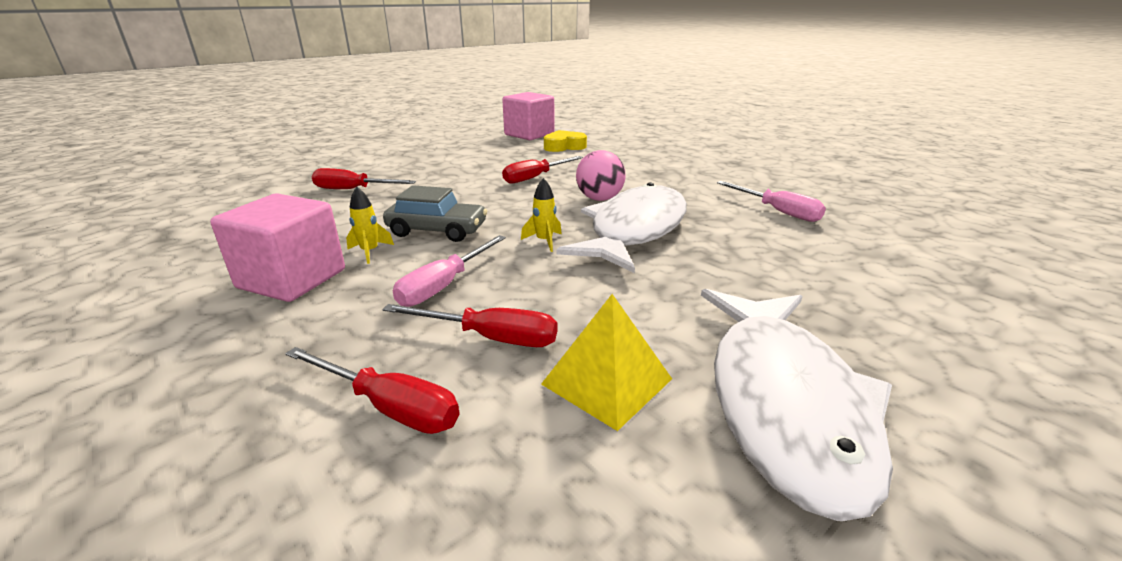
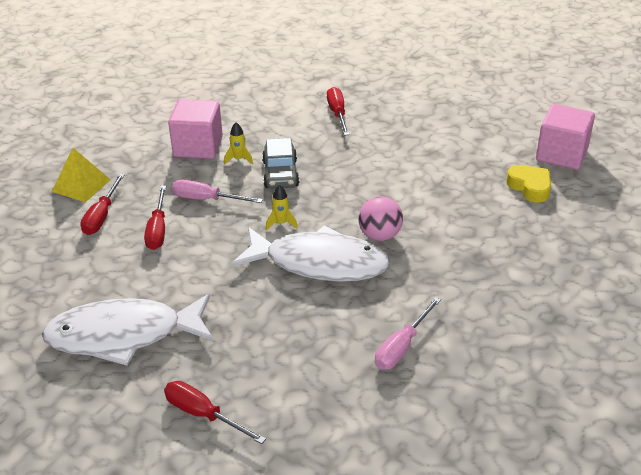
camera: 75 degrees right, 10 degrees up
(535, 177) = (415, 190): red screwdriver -> red screwdriver (203, 414)
(607, 381) = (130, 275): yellow pyramid -> yellow pyramid (81, 185)

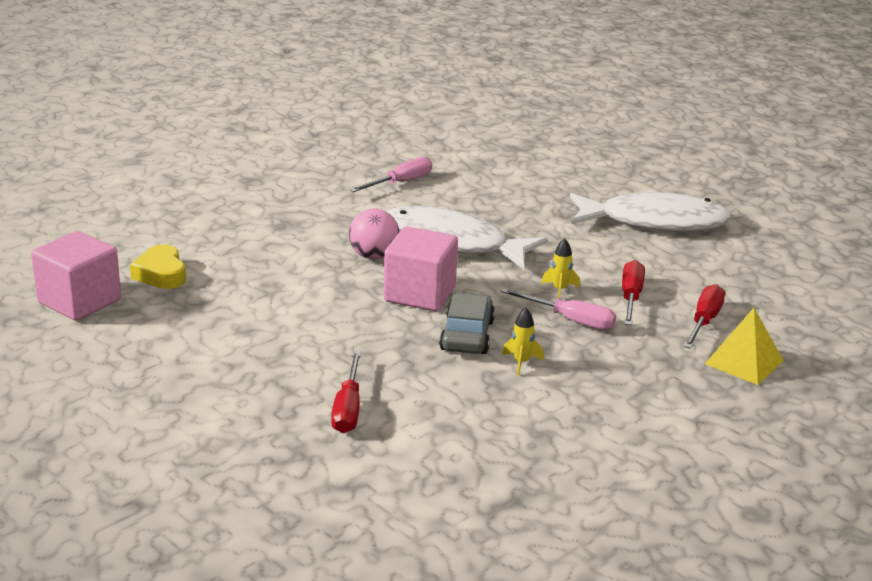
camera: 170 degrees left, 10 degrees down
(198, 147) = (580, 390): pink cube -> pink cube (420, 294)
(203, 414) = (580, 172): red screwdriver -> none
(281, 223) = (482, 282): yellow rocket -> yellow rocket (559, 290)

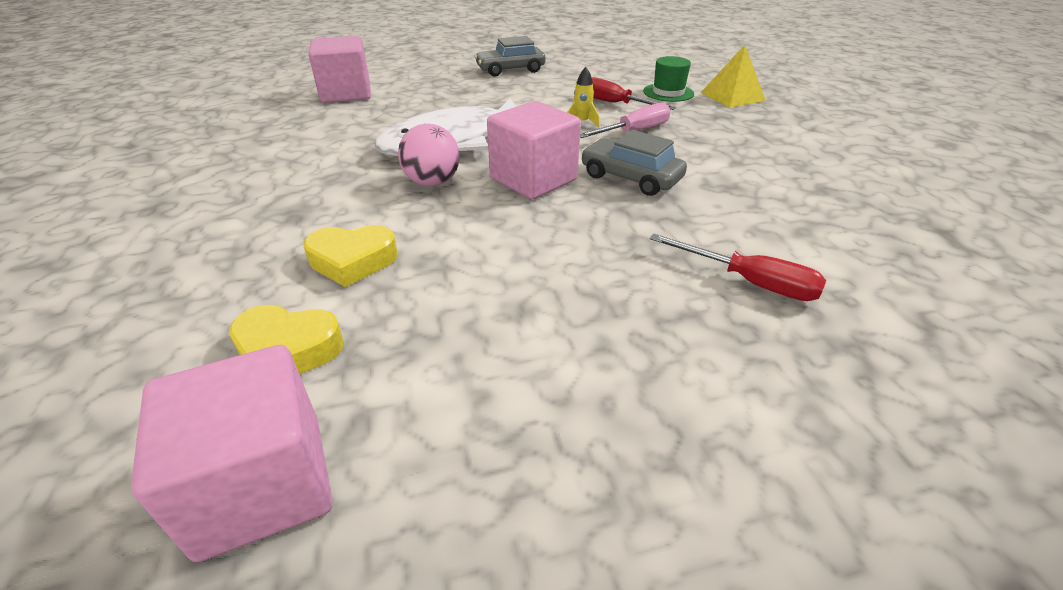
camera: 60 degrees left, 10 degrees up
(251, 262) = (352, 261): none -> yellow heart
(400, 183) = (306, 133): pink screwdriver -> none
(492, 168) = (346, 94): none -> pink cube
(521, 363) = (695, 167): yellow rocket -> none
(655, 222) = (510, 70): white fish -> grey car
(704, 321) = (668, 92): red screwdriver -> green hat

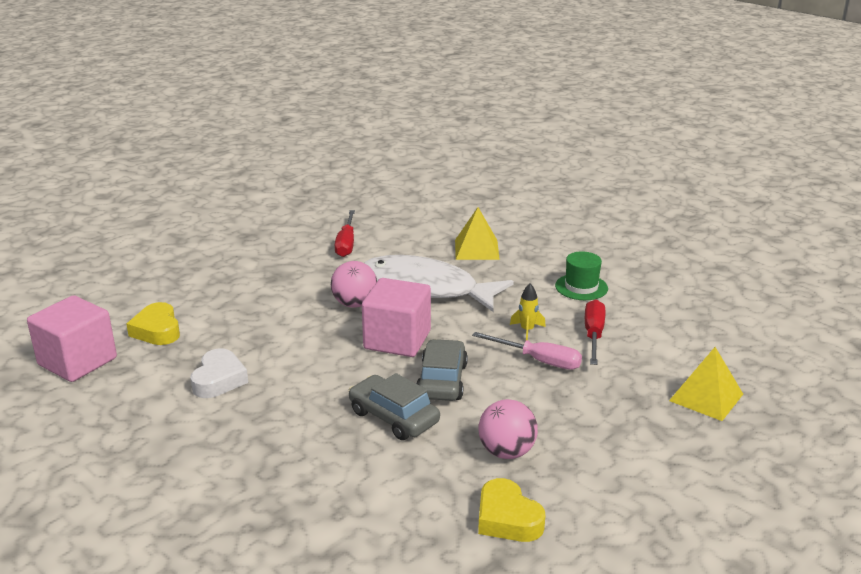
camera: 60 degrees right, 10 degrees down
(346, 94) = (462, 216): pink cube -> none
(352, 261) = (242, 315): yellow heart -> yellow heart (507, 518)
(417, 104) = (476, 249): none -> yellow pyramid
(495, 320) = (219, 380): none -> white heart
(510, 70) = (610, 260): grey car -> grey car (393, 417)
(668, 92) = (664, 356): green hat -> green hat (581, 287)
(749, 282) = (327, 465): red screwdriver -> red screwdriver (346, 244)
(770, 181) = (506, 452): none -> pink ball

